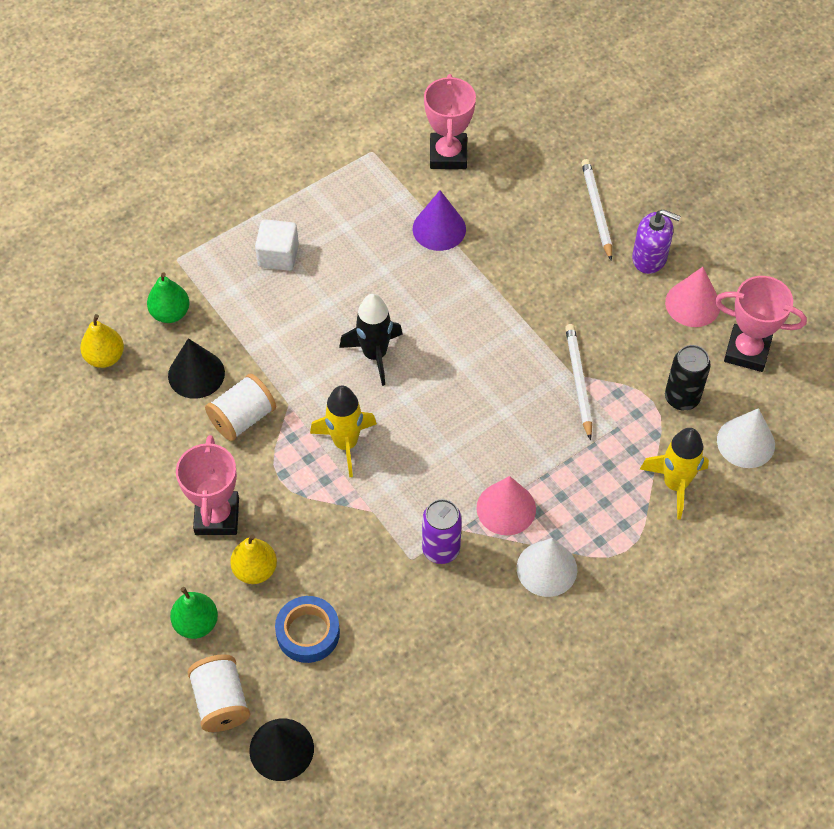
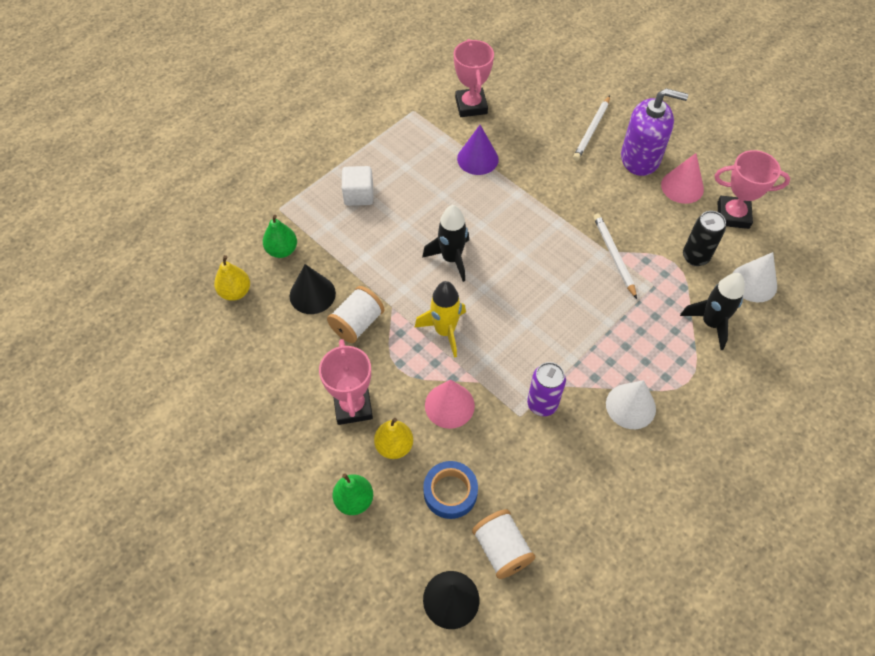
camera: 10 degrees left, 0 degrees up
(221, 701) = (389, 565): white spool -> white spool (501, 549)
(506, 508) = (585, 362): pink cone -> pink cone (449, 405)
(596, 210) = (591, 130): white pencil -> white pencil turned 135 degrees counterclockwise
(649, 258) = (640, 158): purple soap dispenser -> purple soap dispenser, size x1.52
(675, 484) = (710, 323): yellow rocket -> black rocket

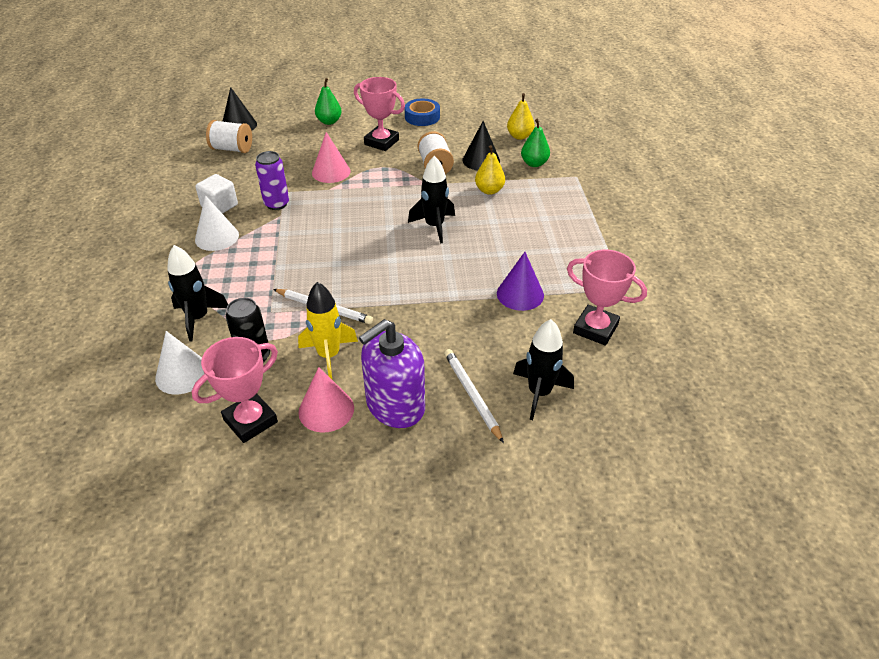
camera: 130 degrees right, 15 degrees down
(358, 195) = (549, 214): white cube -> white cube (220, 206)
(394, 446) = (337, 144): yellow pear -> yellow pear (489, 190)
(445, 331) = (381, 194): yellow rocket -> yellow rocket (329, 356)
(450, 492) = (284, 148): blue tape -> blue tape (422, 117)
(555, 103) = (539, 393): none -> black rocket

